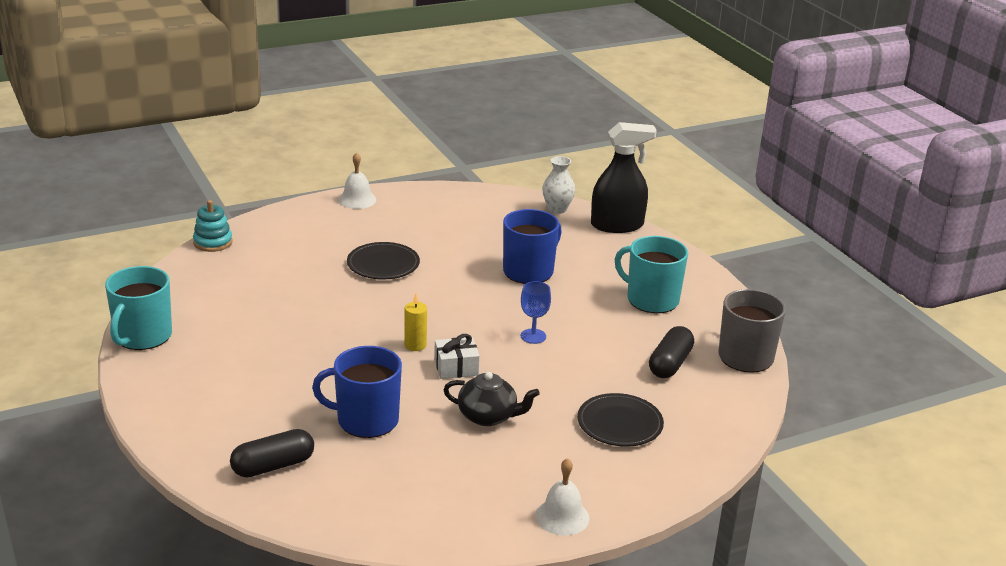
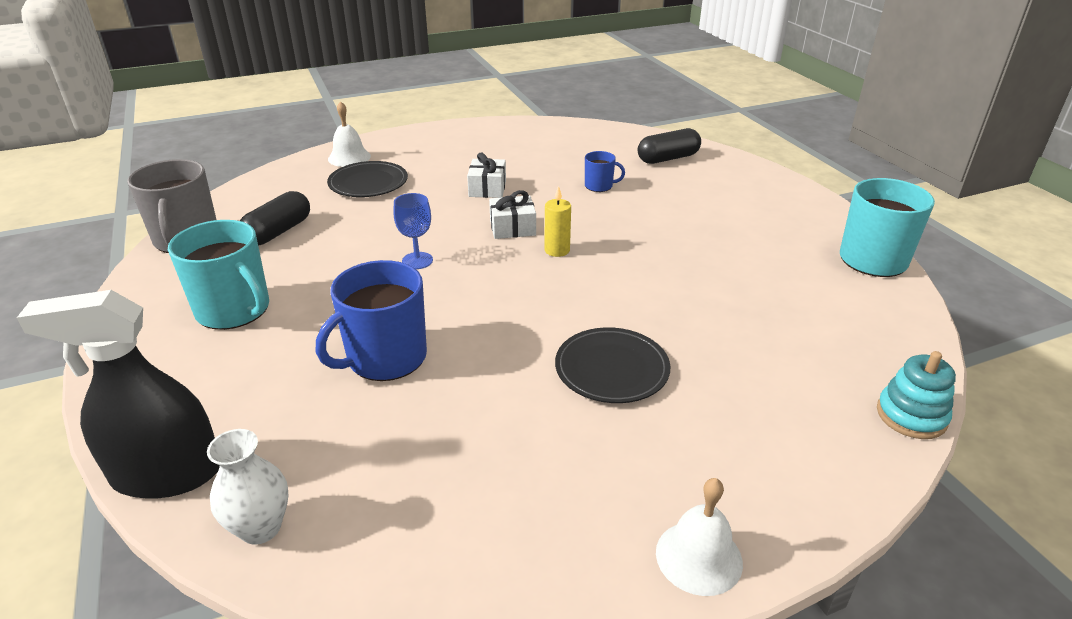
camera: 175 degrees left, 5 degrees up
(366, 420) = (599, 186): blue mug -> blue mug, size x0.50
(488, 416) = (487, 188): black teapot -> white gift
(562, 516) = (446, 133): white bell -> white bell (349, 157)

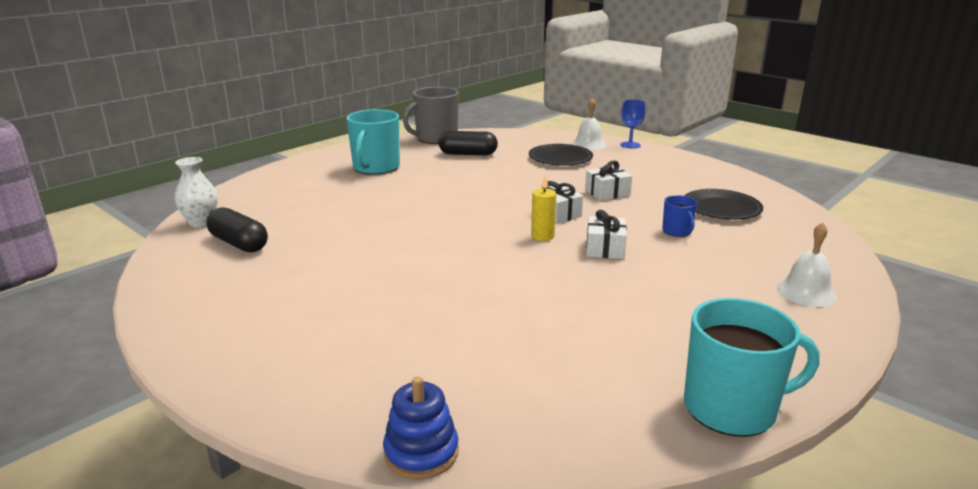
camera: 65 degrees right, 10 degrees down
(167, 474) = (233, 193): black spray bottle -> none
(385, 358) = (357, 214): blue mug -> none
(417, 260) = (475, 196): blue goblet -> blue goblet (630, 145)
(607, 228) = (605, 248): none -> white gift
(611, 369) = (395, 287): black plate -> black plate (721, 208)
(668, 158) = (790, 251): black capsule -> black capsule (239, 243)
(699, 557) = (201, 354): white bell -> white bell (806, 292)
(911, 416) = (421, 452): turquoise stacking toy -> blue stacking toy

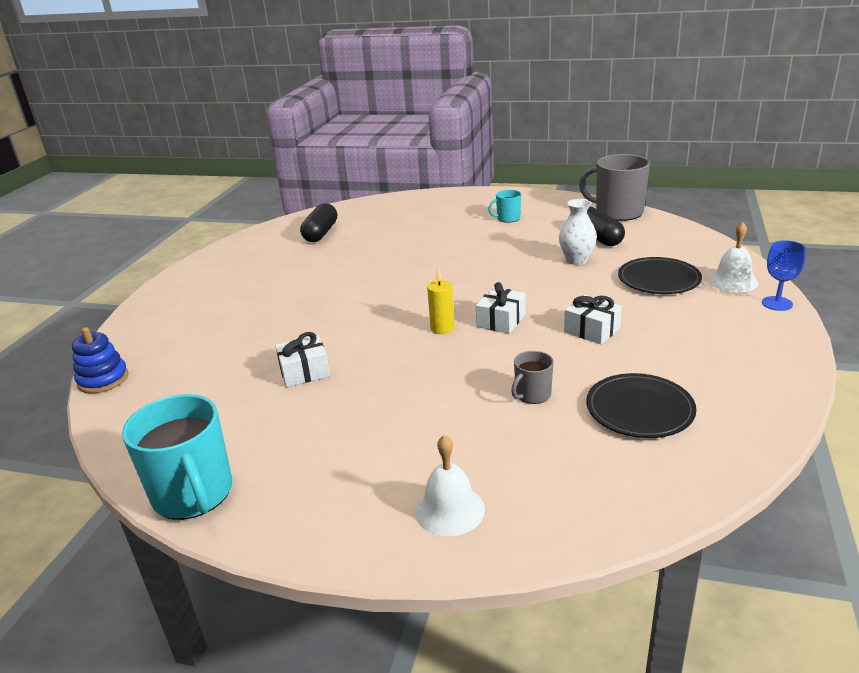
camera: 65 degrees right, 5 degrees up
(201, 223) = (341, 211): white vase -> white vase (576, 260)
(376, 168) = (507, 218): turquoise mug -> turquoise mug, size x0.50
(605, 248) = (446, 365): white gift -> white gift (304, 372)
(677, 231) = (532, 394): blue mug -> grey mug

